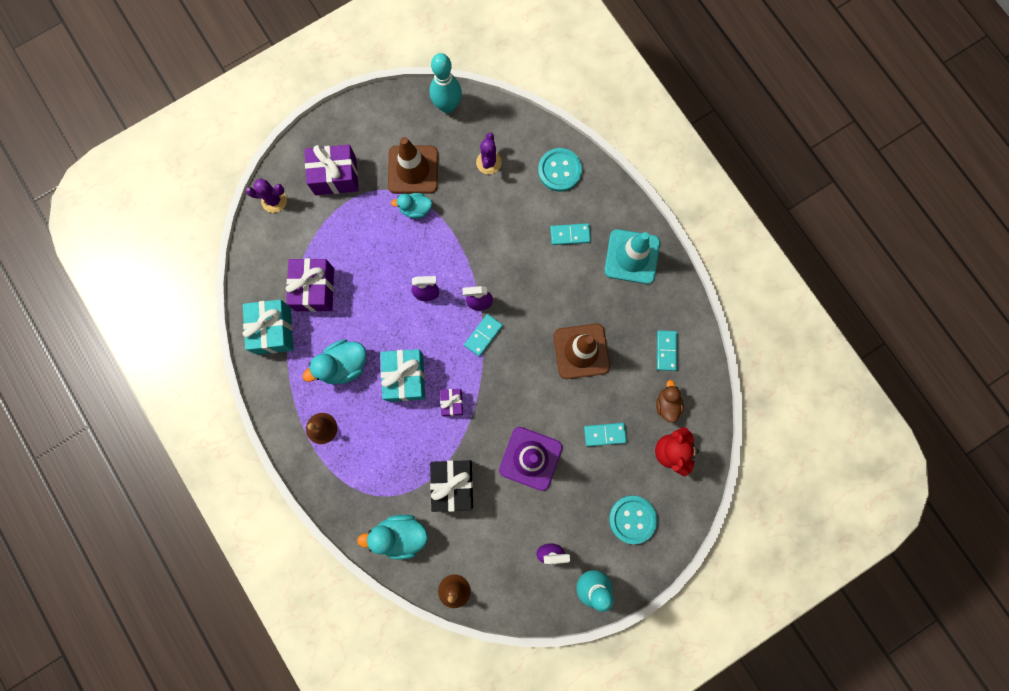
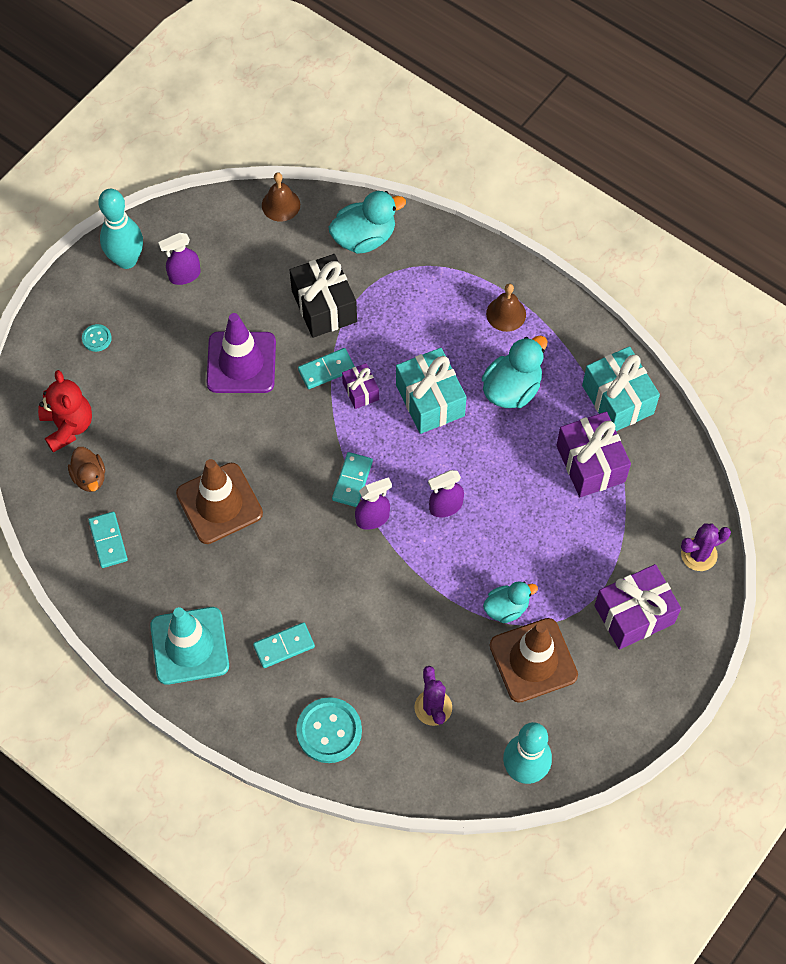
camera: 160 degrees right, 15 degrees down
(604, 434) = (158, 418): turquoise domino -> turquoise domino (326, 370)
(632, 519) = (97, 338): turquoise button -> turquoise button, size x0.49

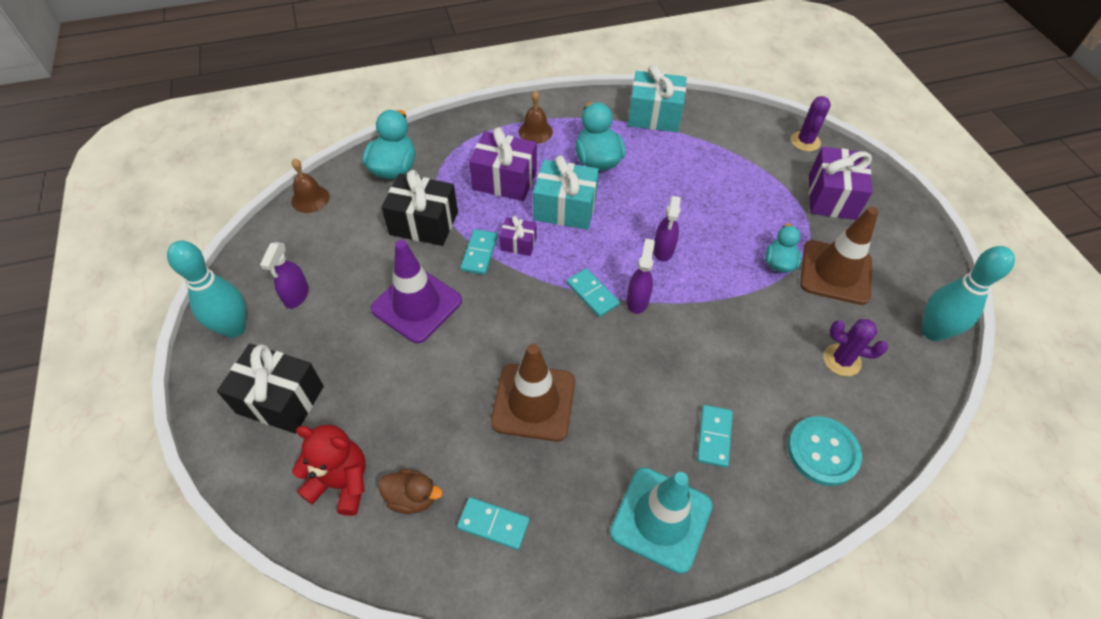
camera: 55 degrees left, 10 degrees down
(97, 338) = (280, 399): turquoise button -> black gift
(590, 463) = (692, 154): purple gift -> purple gift (504, 180)

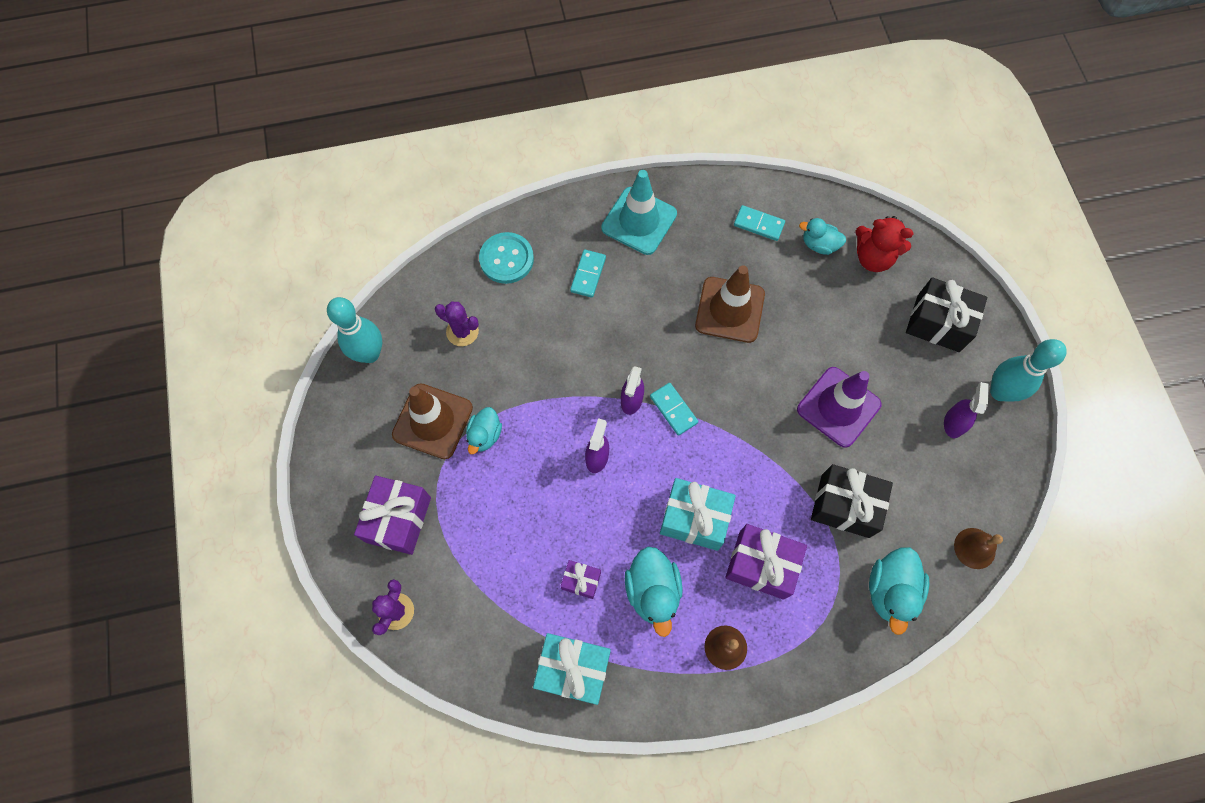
camera: 175 degrees left, 15 degrees up
(412, 497) = (819, 244): brown duck -> turquoise duck
(479, 253) = (783, 463): turquoise domino -> none
(518, 243) = (744, 473): purple gift -> purple gift (581, 581)

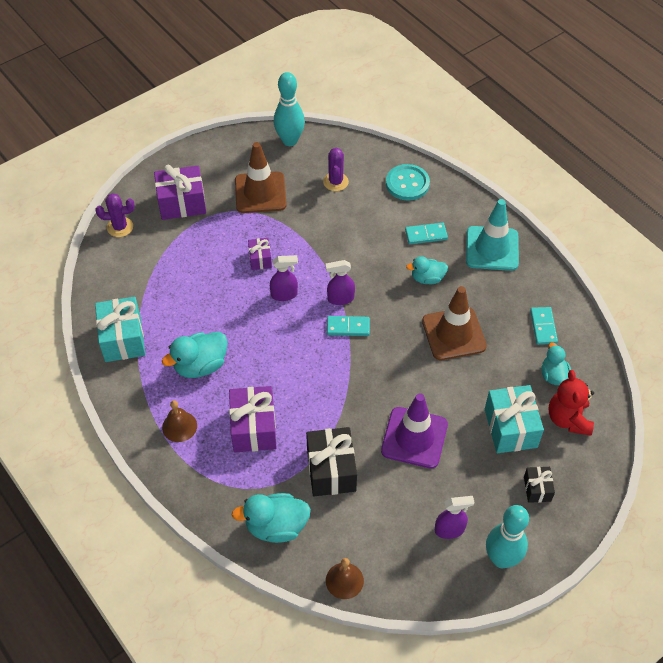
camera: 65 degrees right, 15 degrees down
(485, 435) = (266, 224): turquoise duck -> turquoise duck (427, 278)
(581, 581) = (188, 319): purple gift -> purple gift (260, 259)
(673, 409) = (348, 327): turquoise domino -> turquoise domino turned 60 degrees clockwise
(694, 519) = (268, 372): turquoise gift -> turquoise gift (510, 428)
(938, 323) = (537, 489): black gift -> black gift, size x0.54

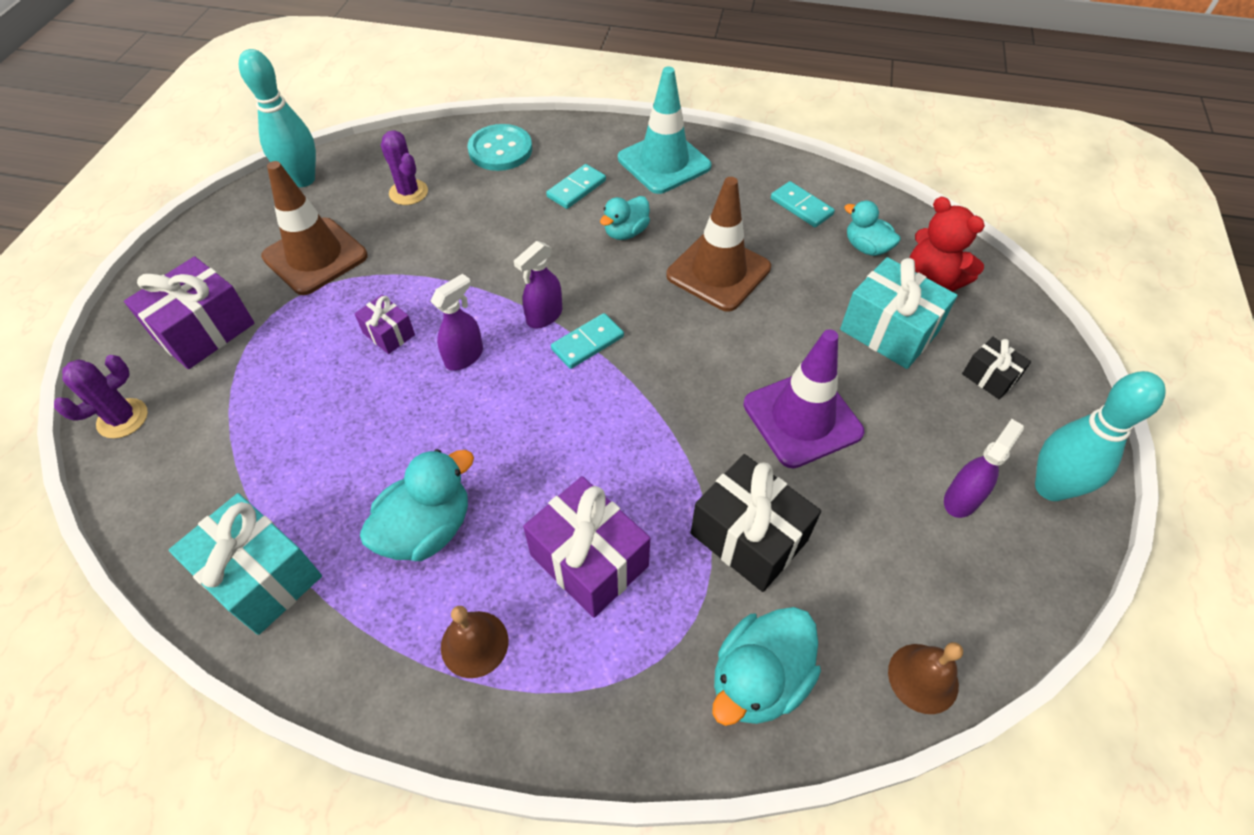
camera: 40 degrees left, 0 degrees up
(200, 365) = (427, 529): turquoise duck -> turquoise duck turned 150 degrees counterclockwise

